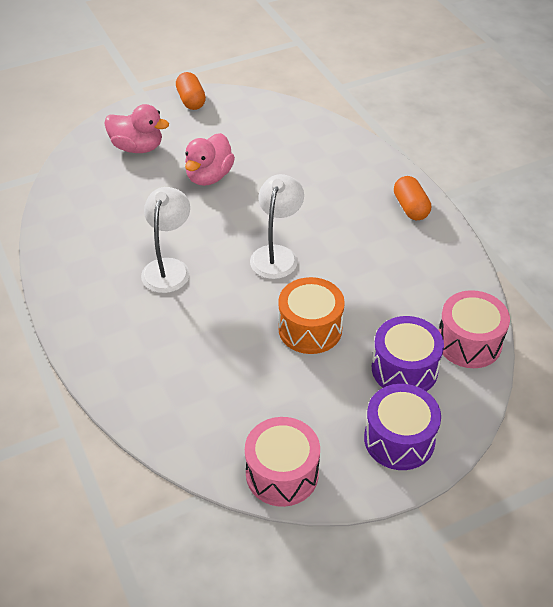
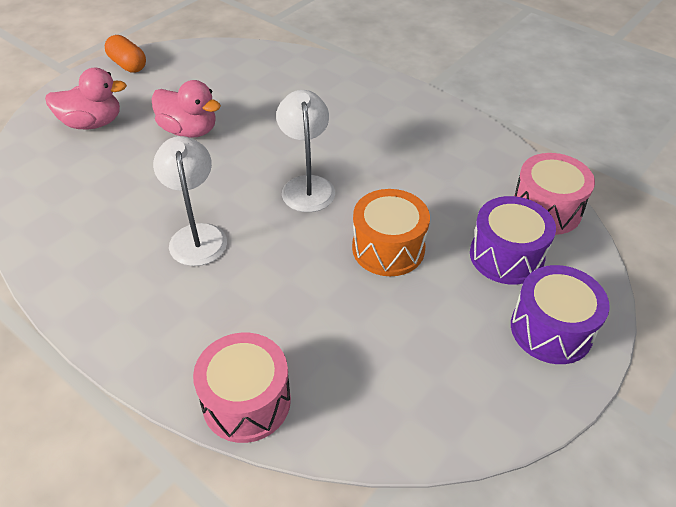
camera: 25 degrees left, 0 degrees up
(209, 176) = (189, 130): pink duck -> pink duck turned 60 degrees counterclockwise
(282, 474) = (460, 417): pink drum -> pink drum (246, 401)
(410, 208) = (408, 104): orange capsule -> none

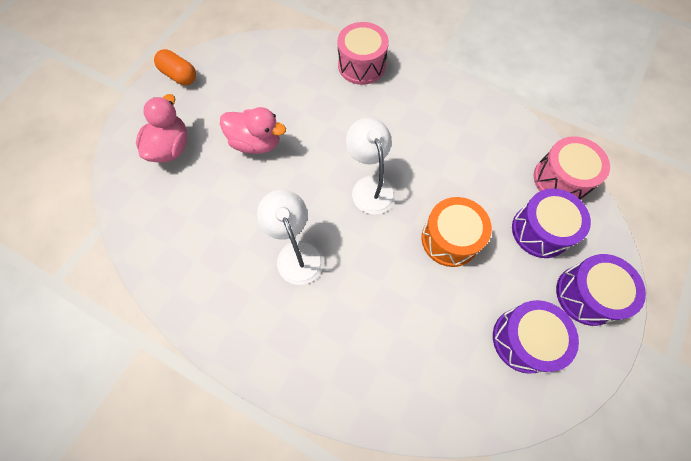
camera: 10 degrees left, 20 degrees up
(92, 123) = (170, 147): pink duck -> pink duck turned 60 degrees counterclockwise
(246, 401) = (381, 403): pink drum -> pink drum (361, 65)
(454, 364) = (524, 340): none -> purple drum

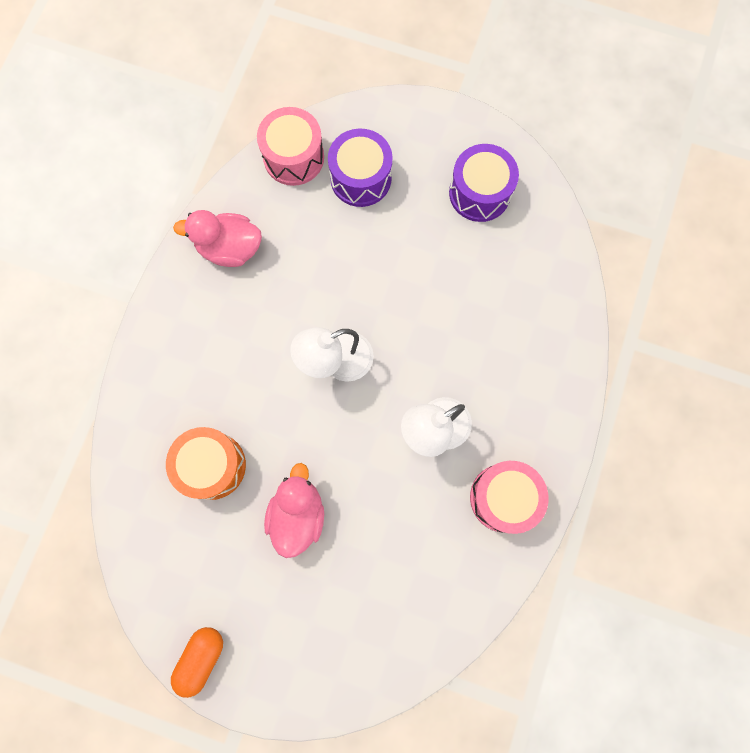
camera: 100 degrees left, 10 degrees up
(170, 147) = (323, 628): pink duck -> pink duck (230, 248)
(361, 65) = (153, 401): pink drum -> pink drum (503, 498)
(450, 239) = (387, 268): orange drum -> orange drum (212, 466)
(586, 295) = (422, 136): purple drum -> none

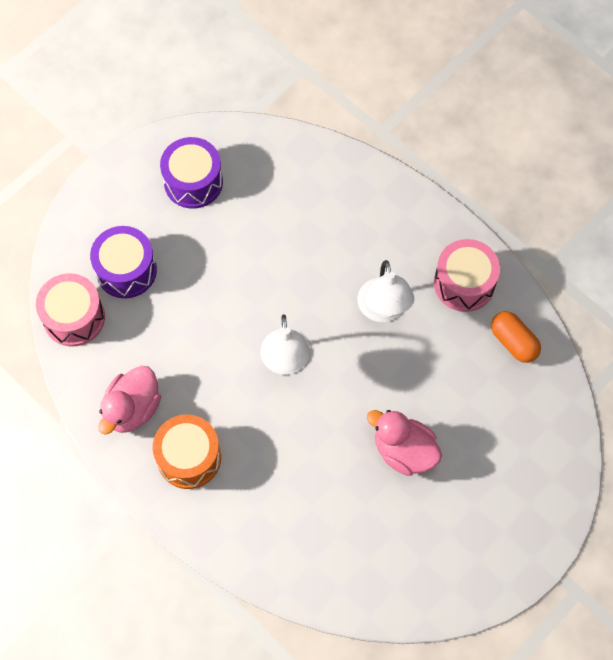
camera: 65 degrees left, 10 degrees down
(201, 658) = (490, 581): orange capsule -> orange capsule (513, 342)
(212, 466) = (328, 506): orange drum -> orange drum (189, 457)

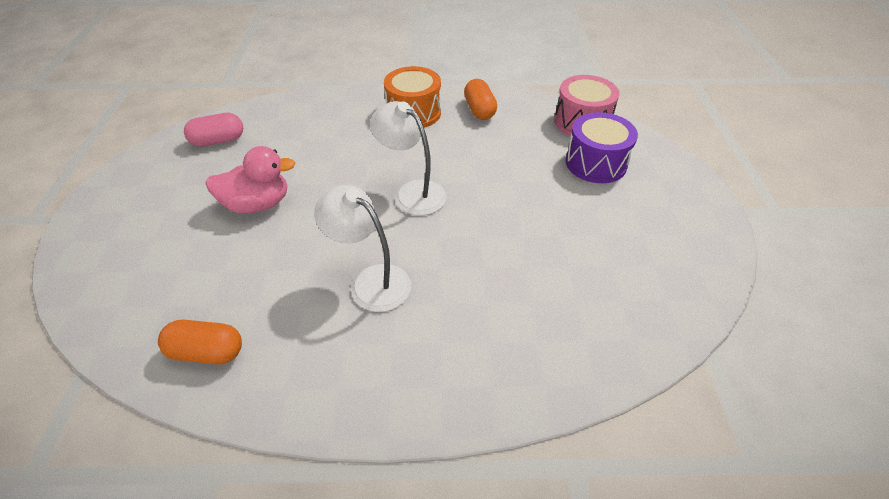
camera: 135 degrees right, 20 degrees down
(132, 409) = (479, 110): pink duck -> orange capsule
(193, 182) = (651, 249): purple drum -> none
(382, 571) = (218, 141): none -> pink capsule
(464, 283) = (309, 367): pink drum -> none

